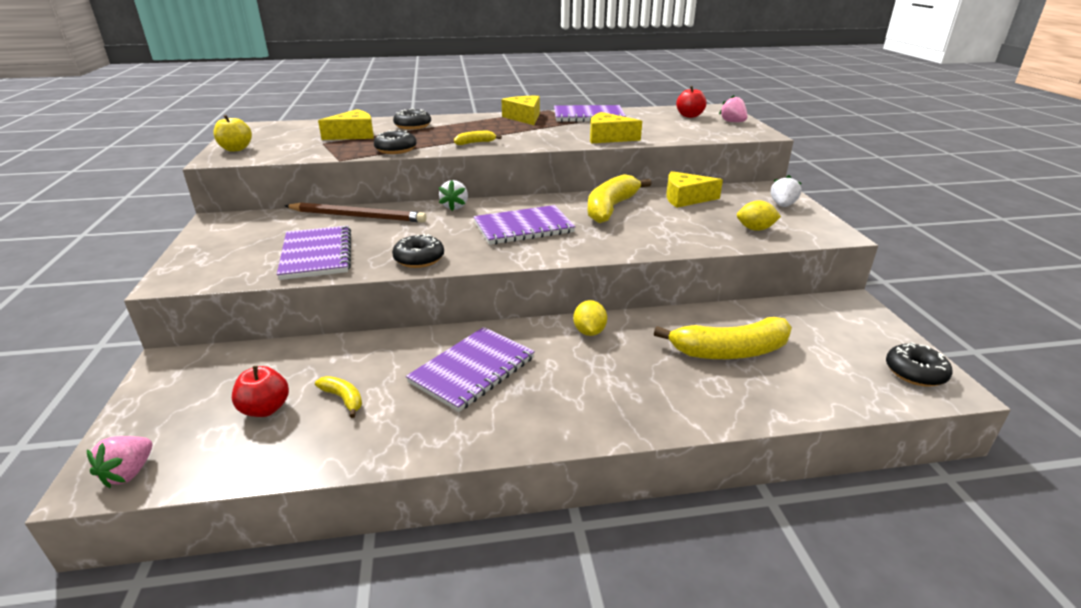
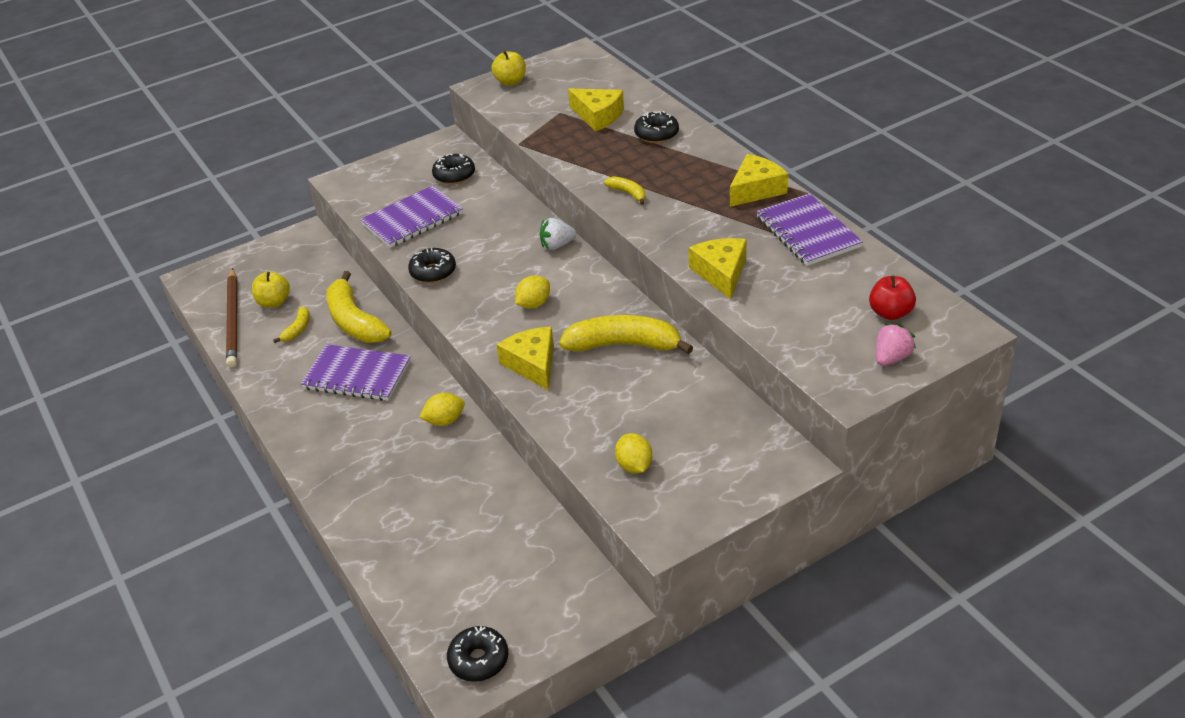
camera: 70 degrees right, 10 degrees up
(129, 473) = (202, 285): pink strawberry -> none
(265, 409) = (274, 302): red apple -> yellow apple
(357, 216) = (498, 202): brown pencil -> brown pencil (233, 320)
(396, 149) = (570, 158): black donut -> black donut (454, 175)
(523, 227) = (533, 304): purple notebook -> yellow lemon
(685, 198) = (696, 394): yellow cheese -> yellow cheese (532, 364)
(729, 351) = (455, 519): yellow banana -> yellow banana (354, 321)
(782, 205) = (730, 479): white strawberry -> none

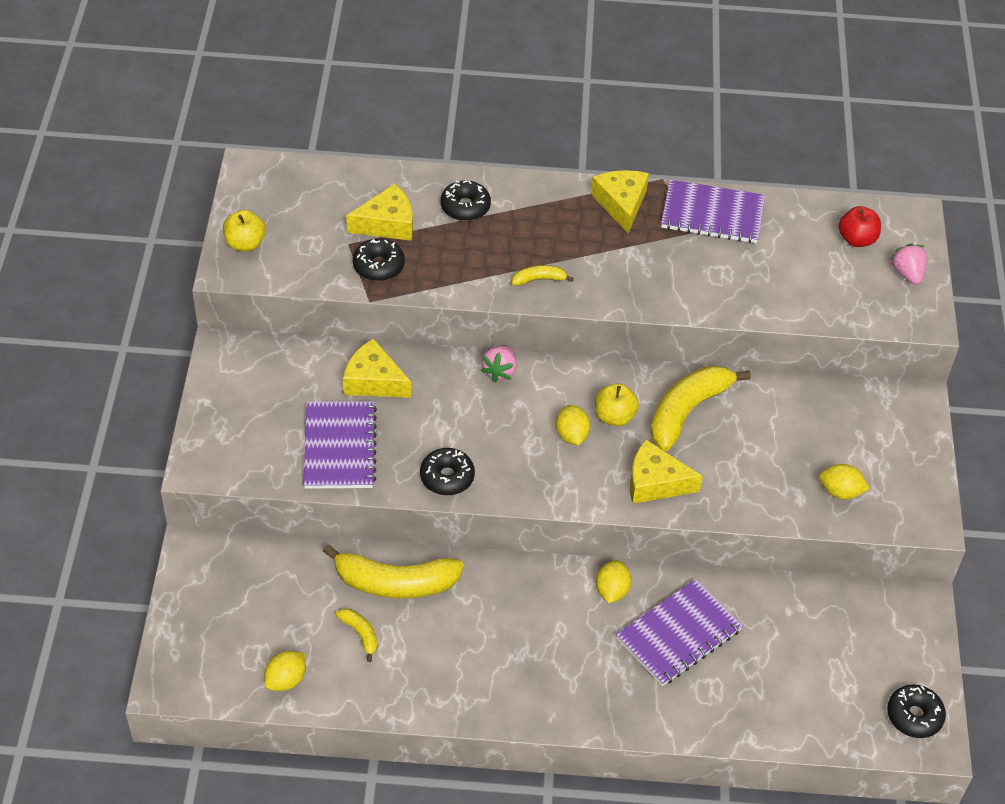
camera: 60 degrees left, 10 degrees up
(233, 320) = (286, 680): brown pencil -> yellow lemon
(274, 302) = (292, 632): yellow apple -> yellow apple (614, 416)
(357, 375) = (482, 622): purple notebook -> purple notebook (678, 634)
(454, 175) = (297, 377): black donut -> black donut (378, 266)
(557, 245) = (500, 371): white strawberry -> pink strawberry
(721, 273) = (714, 295): yellow cheese -> yellow cheese (373, 381)

